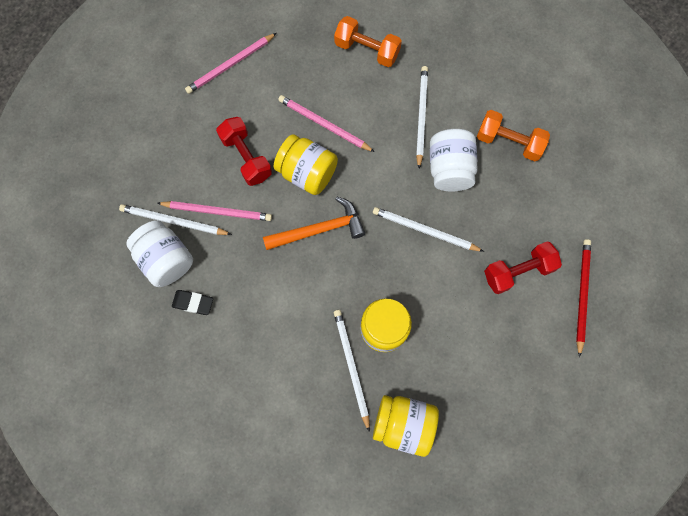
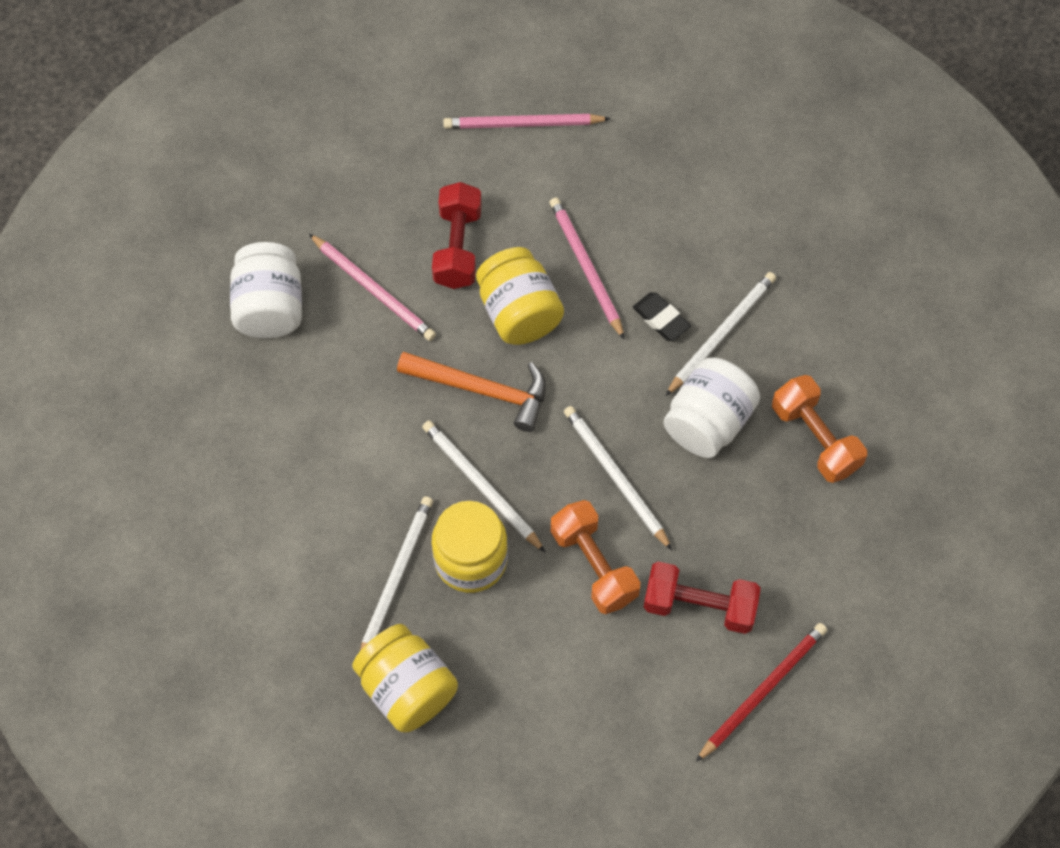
camera: 35 degrees right, 10 degrees down
(173, 221) = (313, 268): white pencil -> white pencil (481, 486)
(193, 303) = (264, 378): black eraser -> black eraser (661, 319)
(367, 50) = (713, 209): orange dumbbell -> orange dumbbell (593, 565)

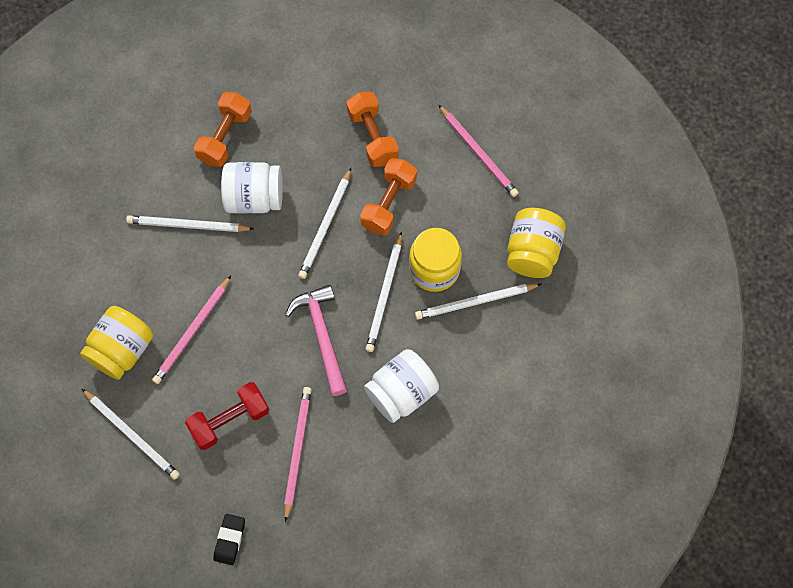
camera: 125 degrees left, 5 degrees up
(270, 307) = (355, 507): white jar -> white jar (401, 393)
(482, 390) = (322, 336): orange hammer -> pink hammer
(512, 153) = (132, 435): none -> white pencil
(519, 313) = (253, 350): yellow jar -> yellow jar (122, 350)
(522, 124) = (103, 444): pink pencil -> pink pencil (478, 153)
(661, 319) = (200, 265): black eraser -> black eraser (229, 540)
(699, 606) = (372, 137): red dumbbell -> orange dumbbell
(763, 691) = (397, 80): red pencil -> none

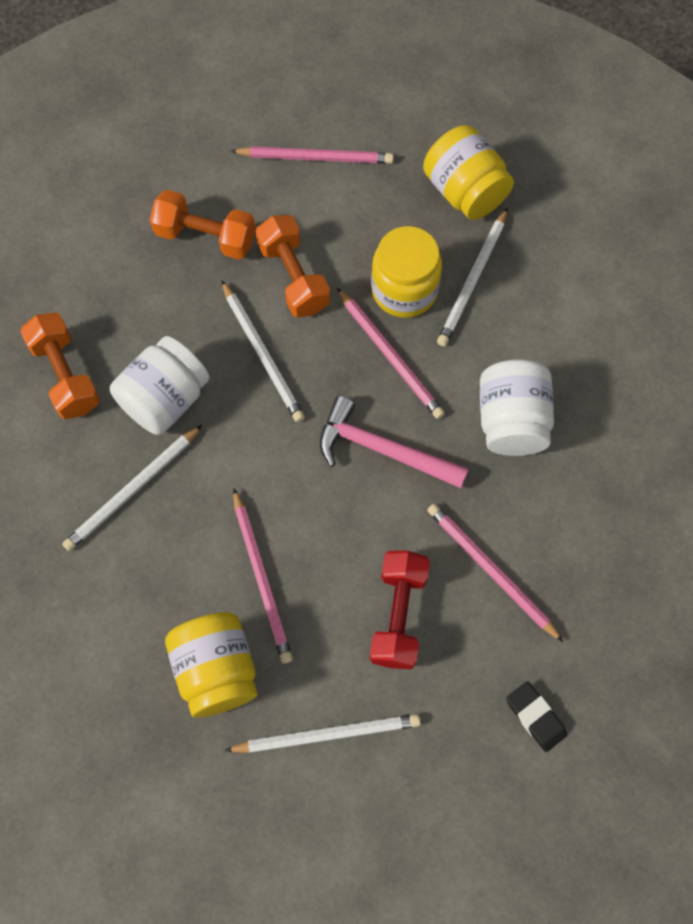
camera: 50 degrees left, 0 degrees up
(384, 294) = (390, 356): white pencil -> pink pencil

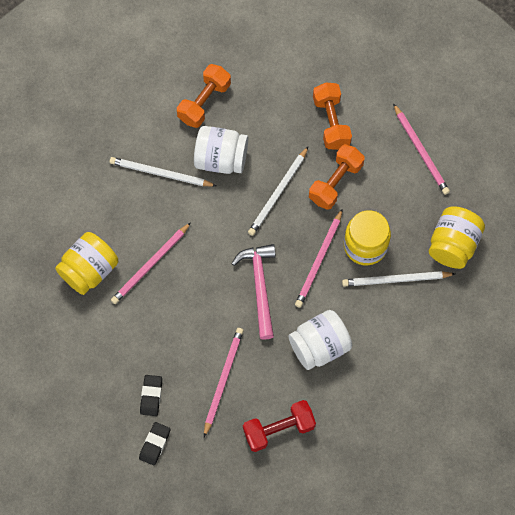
camera: 60 degrees right, 0 degrees up
(327, 734) = (87, 343): white pencil -> none
(398, 615) = (170, 345): red dumbbell -> red dumbbell (278, 429)
(460, 683) = (151, 396): none -> black eraser

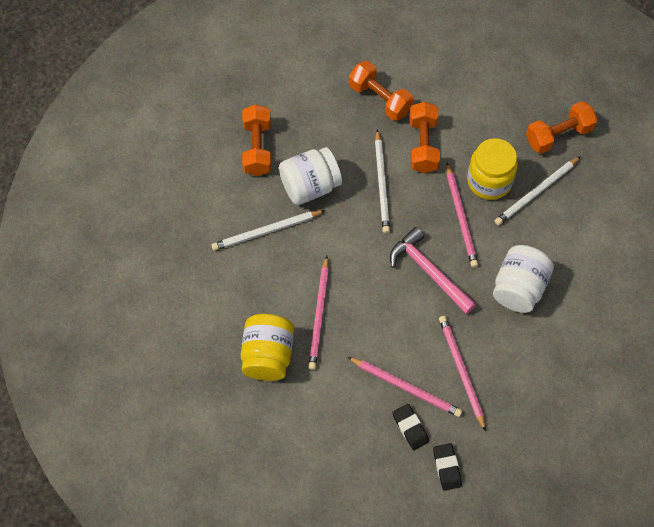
camera: 35 degrees left, 5 degrees down
(278, 429) = (541, 380): red dumbbell -> none
(421, 151) = (472, 77): pink pencil -> pink pencil (406, 387)
(453, 245) = (558, 135): yellow jar -> orange dumbbell

